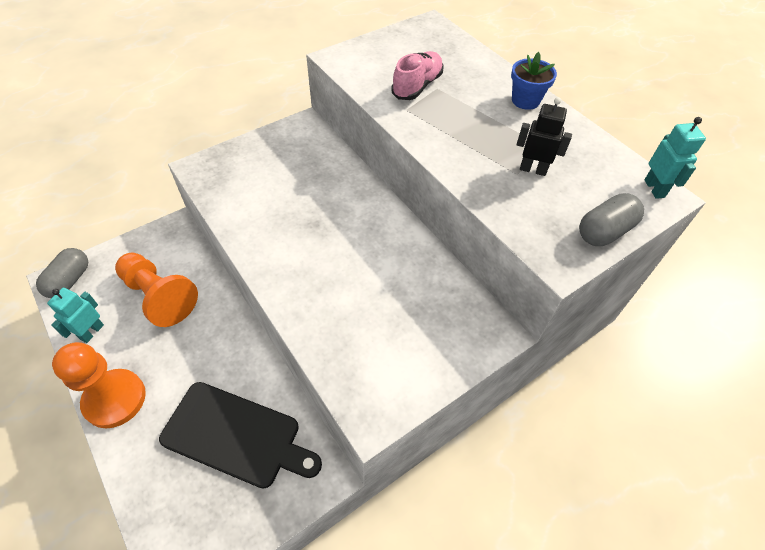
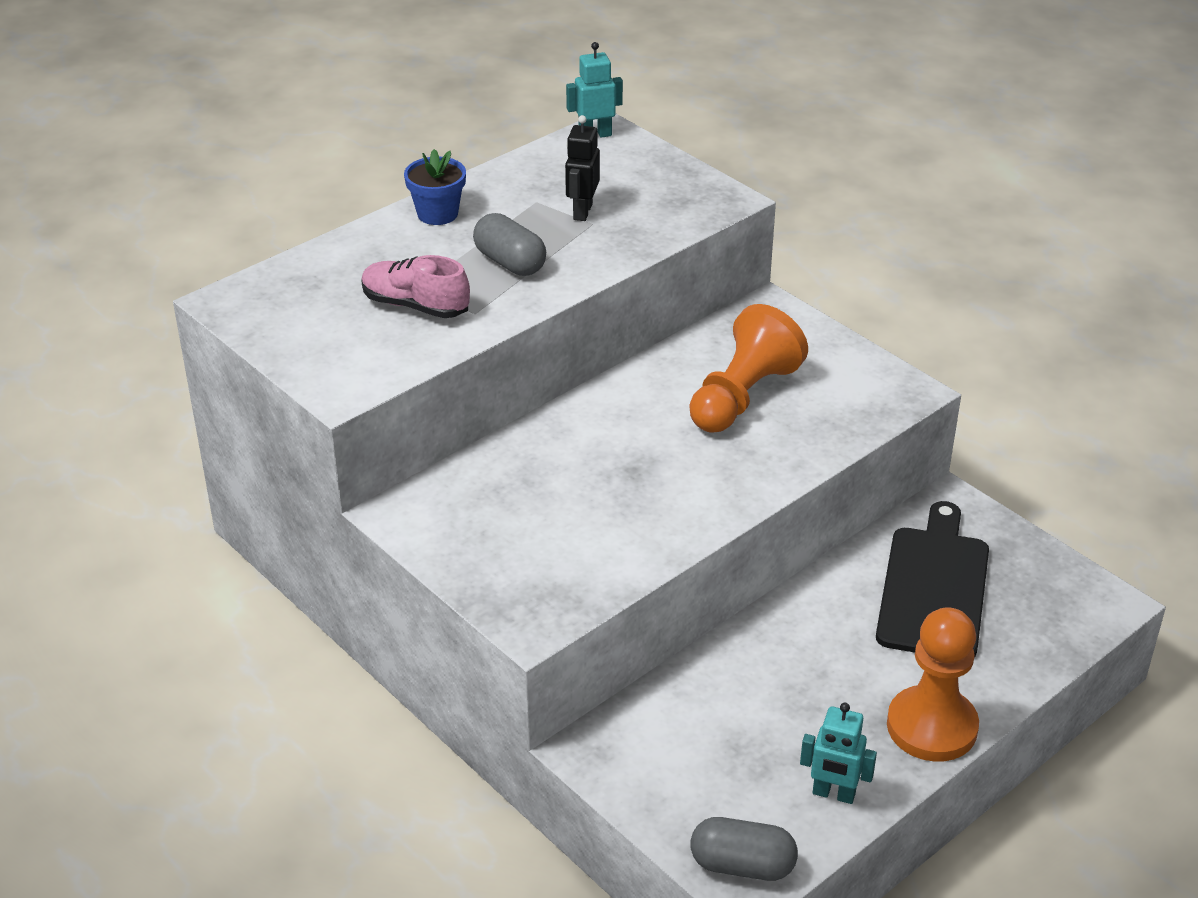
camera: 95 degrees left, 15 degrees down
(159, 296) = (742, 728): orange pawn -> orange pawn (742, 396)
(604, 231) = (673, 170): grey capsule -> grey capsule (510, 263)

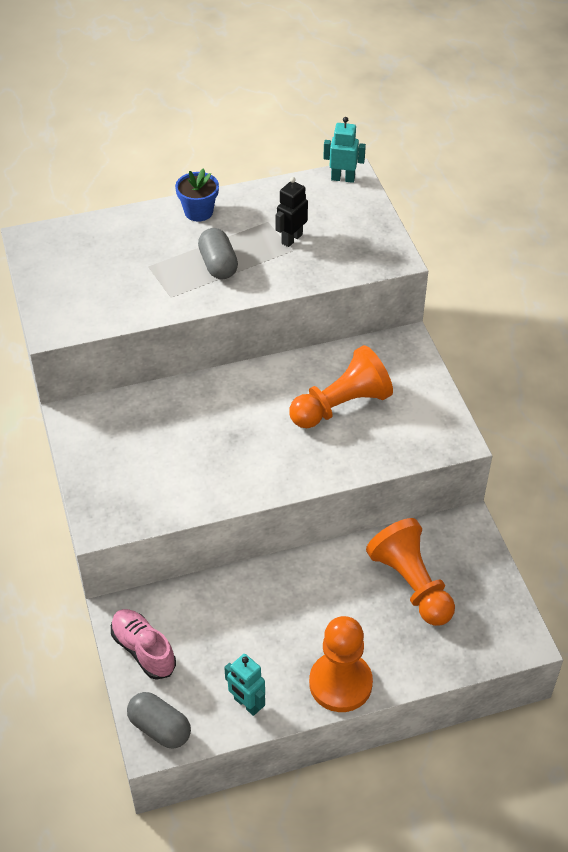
camera: 25 degrees right, 10 degrees up
(415, 306) = (138, 279): pink shoe -> pink shoe (143, 650)
(934, 587) = (411, 584): black cutting board -> orange pawn

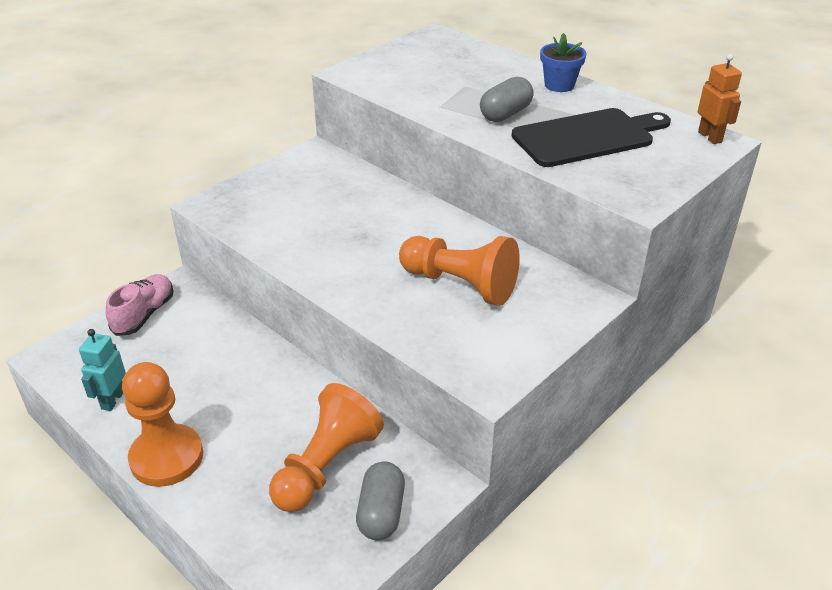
camera: 60 degrees right, 10 degrees down
(160, 728) = (64, 356): grey capsule -> grey capsule (381, 512)
(291, 239) = (587, 137): black robot -> black cutting board
(343, 178) = (710, 137): turquoise robot -> orange robot

